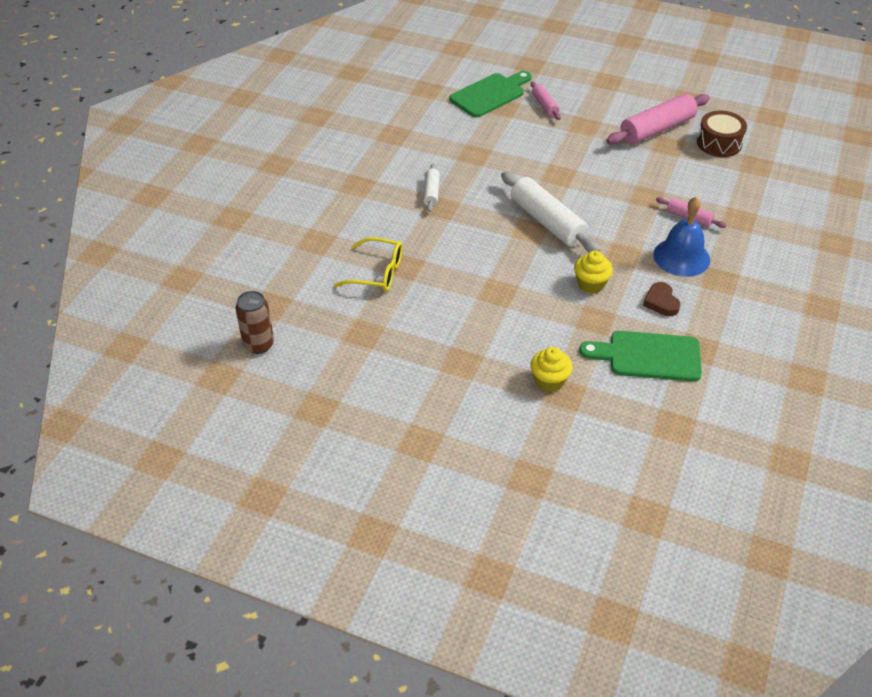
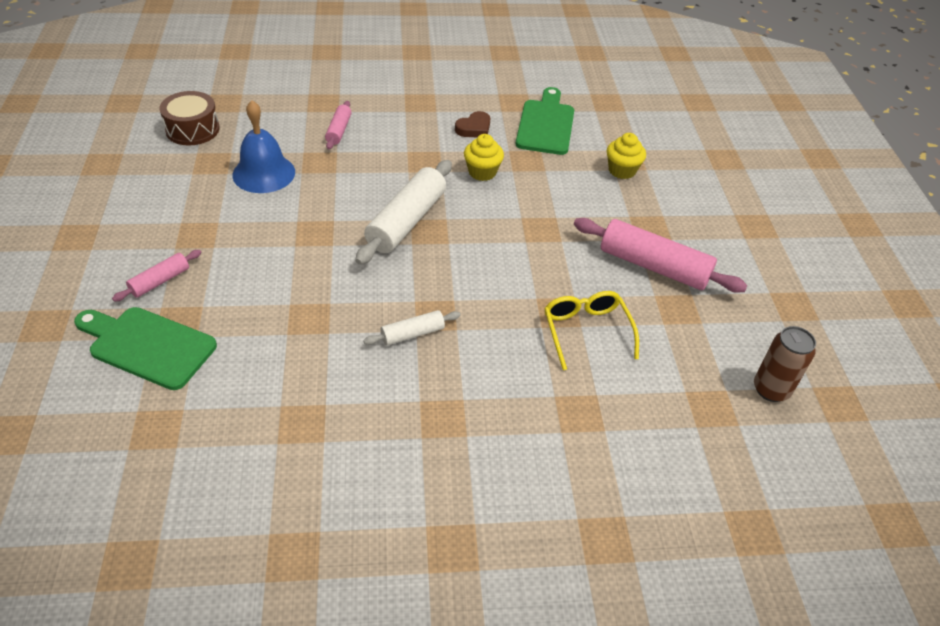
camera: 120 degrees left, 0 degrees up
(648, 356) = (546, 124): green cutting board -> green cutting board turned 150 degrees counterclockwise
(657, 129) = (181, 176): pink rolling pin -> pink rolling pin (653, 266)
(681, 257) = (403, 126): blue bell -> blue bell (264, 173)

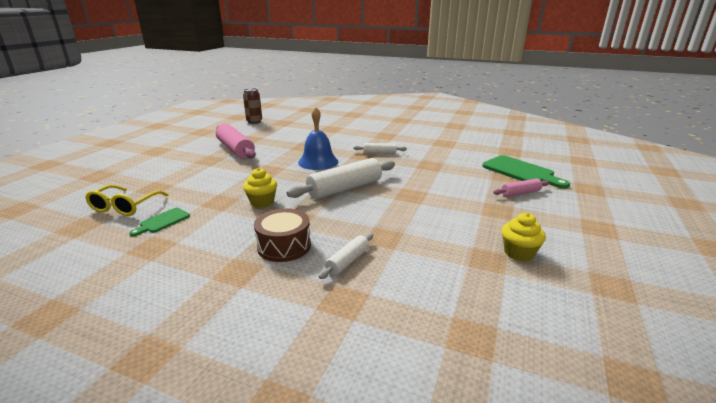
camera: 150 degrees left, 20 degrees down
(192, 129) = (513, 303): brown drum -> brown drum (284, 246)
(264, 173) = (437, 239): blue bell -> blue bell (318, 162)
(339, 130) = (348, 261): pink rolling pin -> white rolling pin
(474, 128) = (224, 232): brown heart -> none
(546, 124) = (162, 221): green cutting board -> green cutting board, size x0.53
(586, 331) = (300, 141): yellow glasses -> yellow glasses (124, 207)
(622, 170) = (170, 183): yellow cupcake -> yellow cupcake (519, 253)

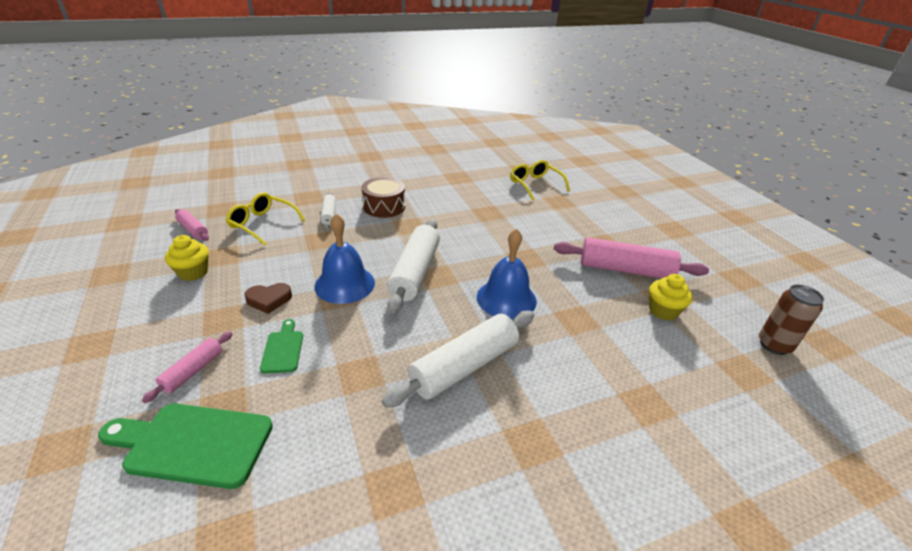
camera: 135 degrees right, 10 degrees up
(162, 221) = (488, 188): green cutting board -> green cutting board (283, 349)
(262, 202) = (458, 226): yellow cupcake -> yellow cupcake (663, 311)
(379, 153) = (464, 366): white rolling pin -> white rolling pin, size x1.94
(399, 199) = (344, 284): none -> blue bell
(428, 282) = (262, 224): none -> yellow glasses
(459, 209) = (269, 300): none -> brown heart
(517, 311) = (193, 230): none -> pink rolling pin

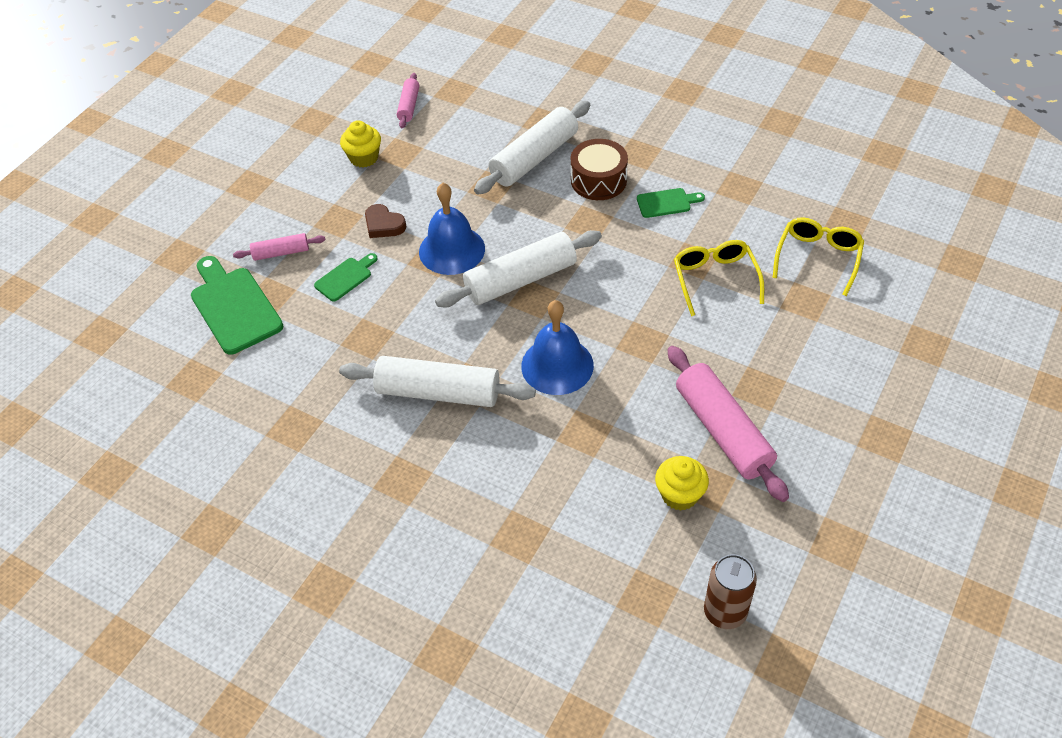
camera: 55 degrees right, 15 degrees up
(262, 224) = (467, 133): yellow glasses -> yellow glasses (715, 279)
(329, 215) = (534, 158): white rolling pin -> white rolling pin, size x1.94
(435, 198) = (666, 203): none -> green cutting board

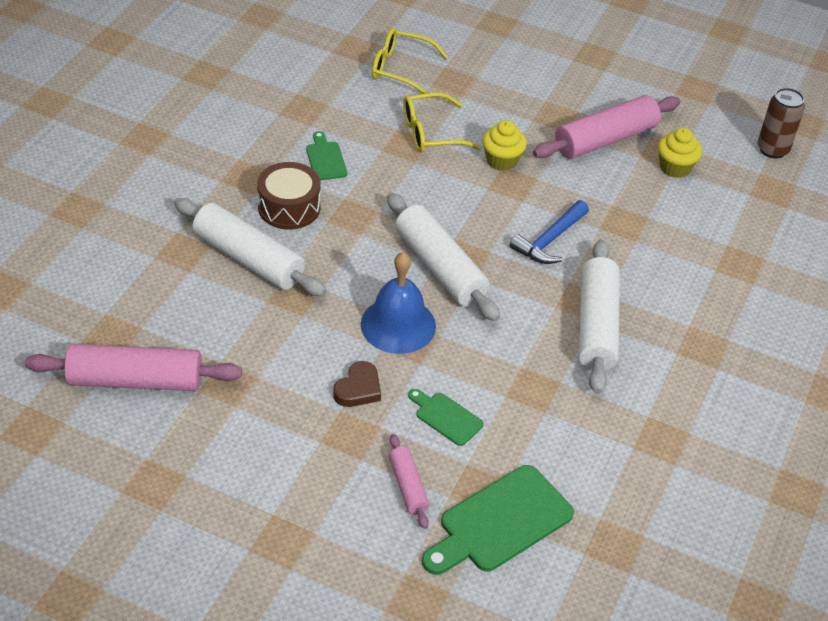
camera: 100 degrees left, 5 degrees down
(364, 158) = (236, 419): yellow cupcake -> yellow cupcake (502, 160)
(409, 106) = (136, 380): pink rolling pin -> pink rolling pin, size x1.94
(557, 365) = (550, 240): blue bell -> blue hammer

